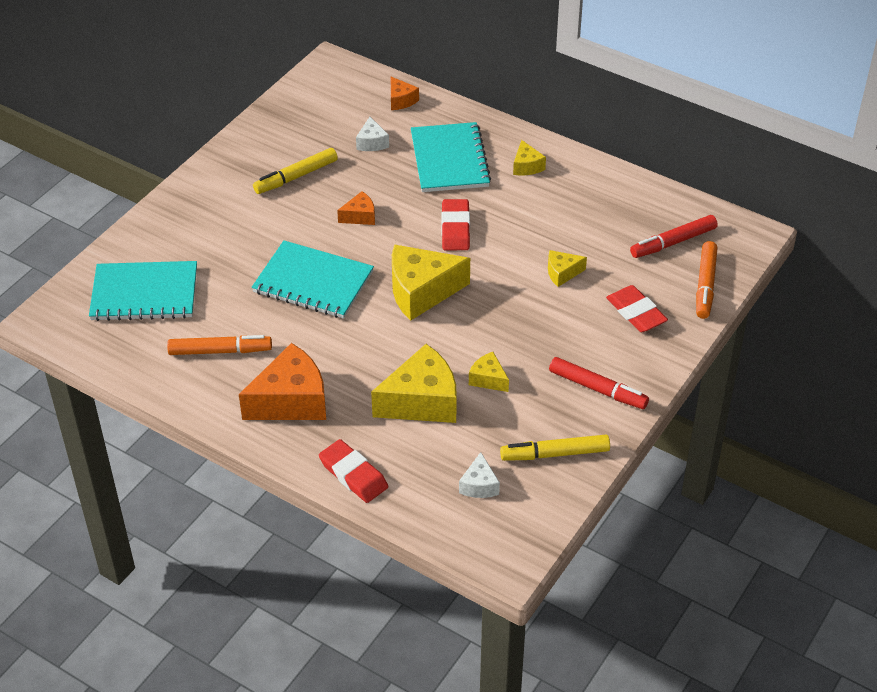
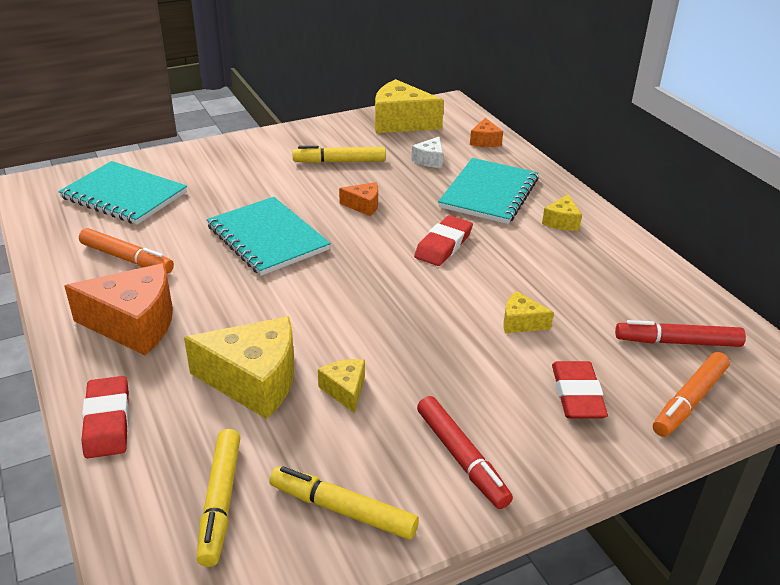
camera: 30 degrees right, 10 degrees down
(421, 292) = (358, 283): yellow cheese -> yellow cheese (401, 122)
(479, 485) = (220, 502): white cheese -> yellow marker

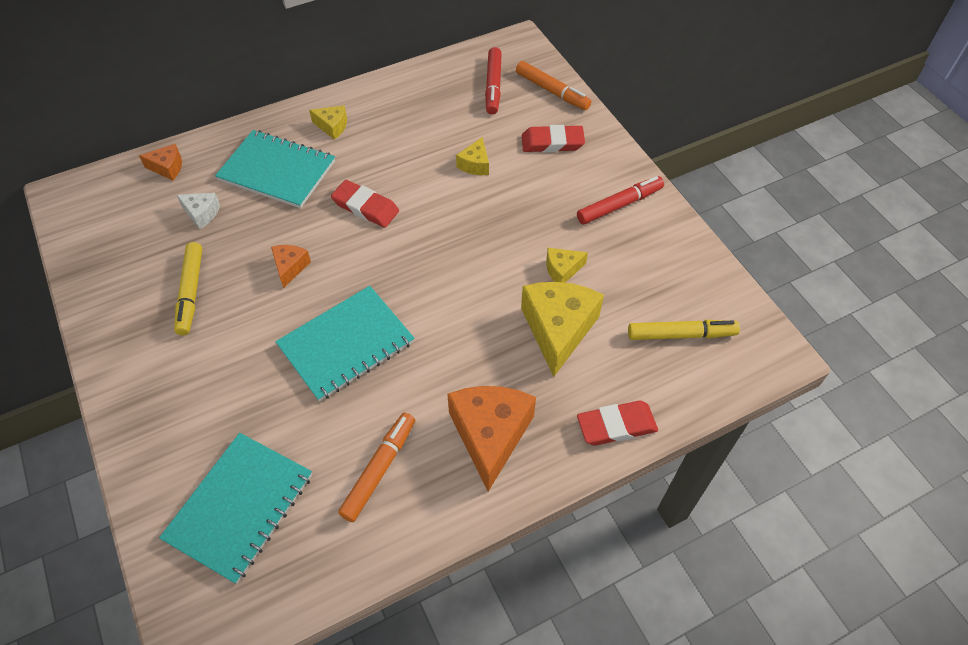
camera: 90 degrees left, 20 degrees up
(342, 510) = (674, 266): yellow marker -> none
(401, 122) = (103, 238): yellow cheese -> none

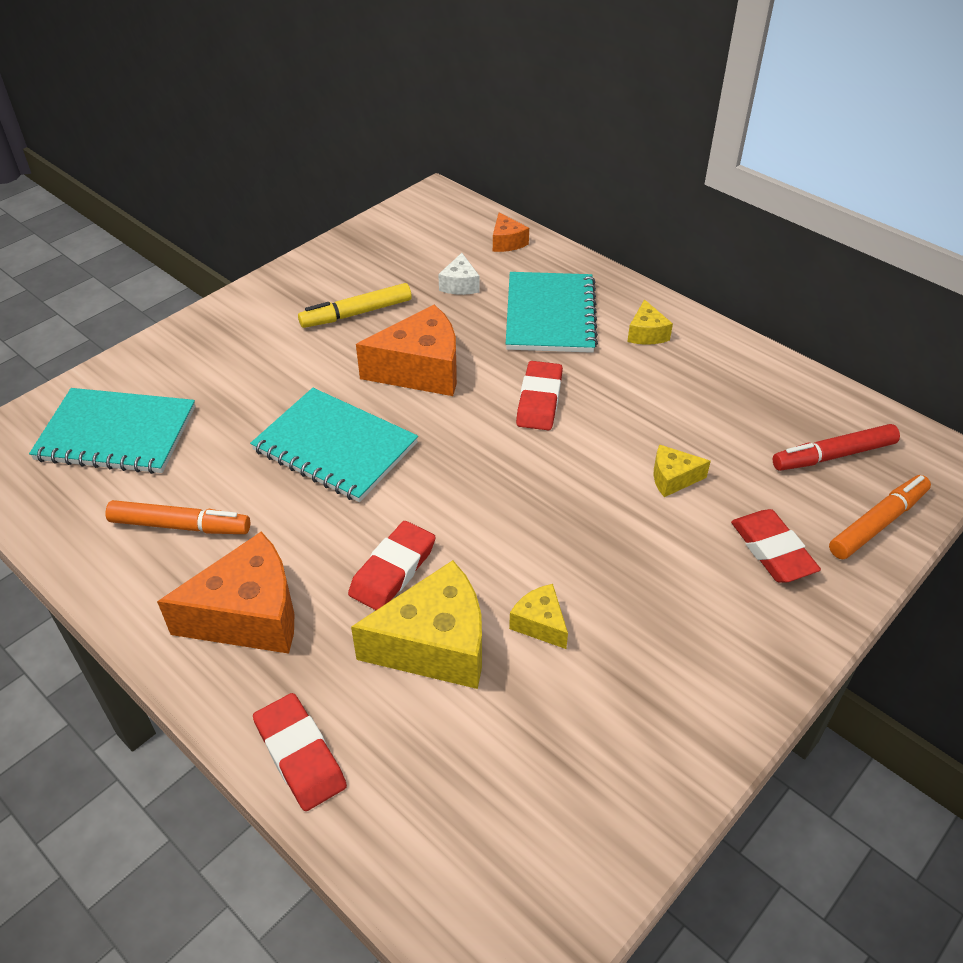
camera: 70 degrees right, 10 degrees down
(290, 267) = (420, 370): orange cheese -> orange cheese, size x2.03
(486, 337) = (393, 570): none -> red eraser
(552, 91) = (877, 523): orange marker -> orange marker turned 150 degrees counterclockwise
(619, 205) = (702, 665): red marker -> none
(681, 334) = (489, 808): yellow marker -> none

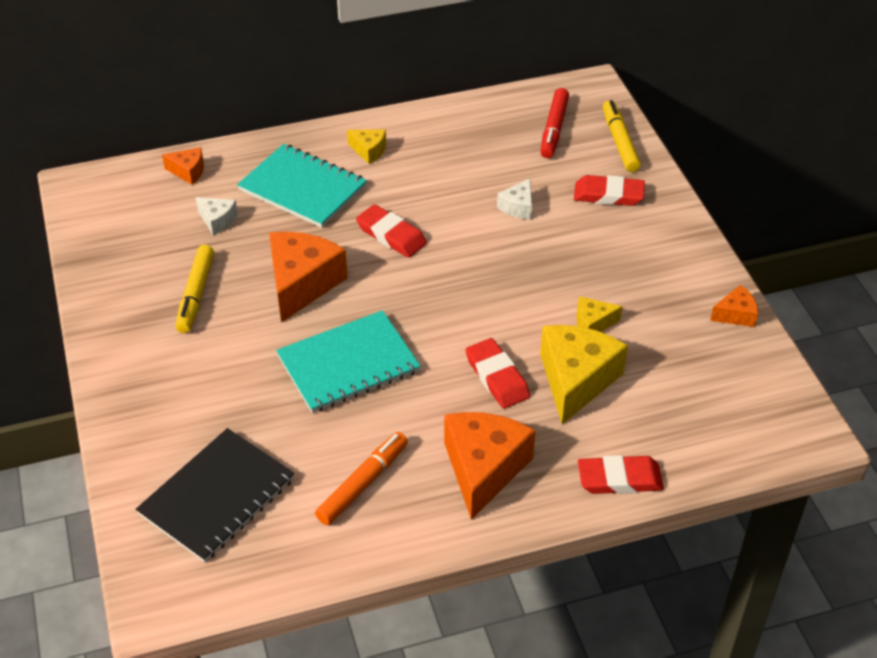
camera: 60 degrees left, 0 degrees up
(117, 433) = (217, 496): turquoise notebook -> black notebook
(673, 478) = (518, 207): yellow cheese -> white cheese
(675, 776) = (735, 315): none -> orange cheese
(877, 523) = (619, 142): orange marker -> yellow marker

